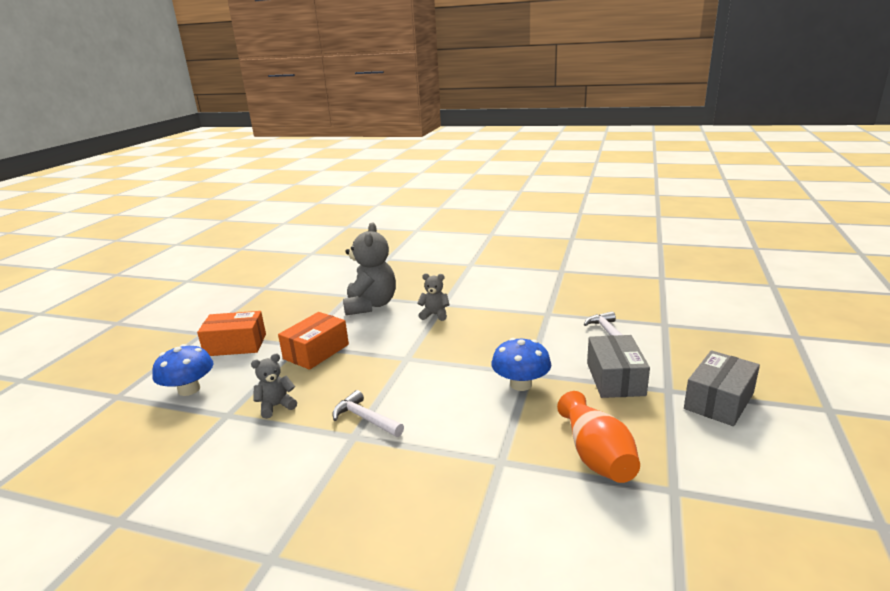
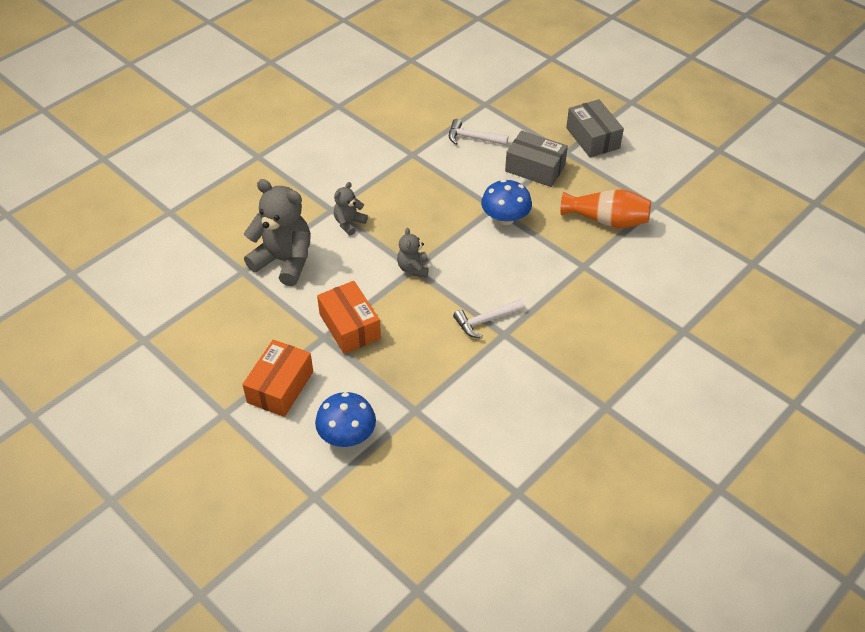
camera: 65 degrees left, 25 degrees up
(276, 406) = (426, 373): grey teddy bear -> grey teddy bear (413, 268)

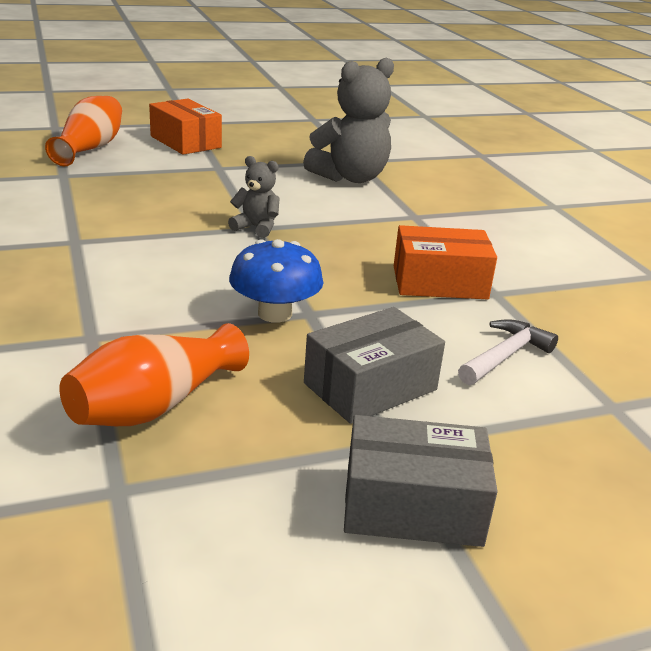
camera: 115 degrees right, 20 degrees down
(347, 435) = (90, 148): blue mushroom -> orange vase
(349, 223) = (379, 218): grey teddy bear -> none
(350, 326) = (215, 179): orange box -> orange box (439, 282)
(486, 321) = (111, 238): white hammer -> none

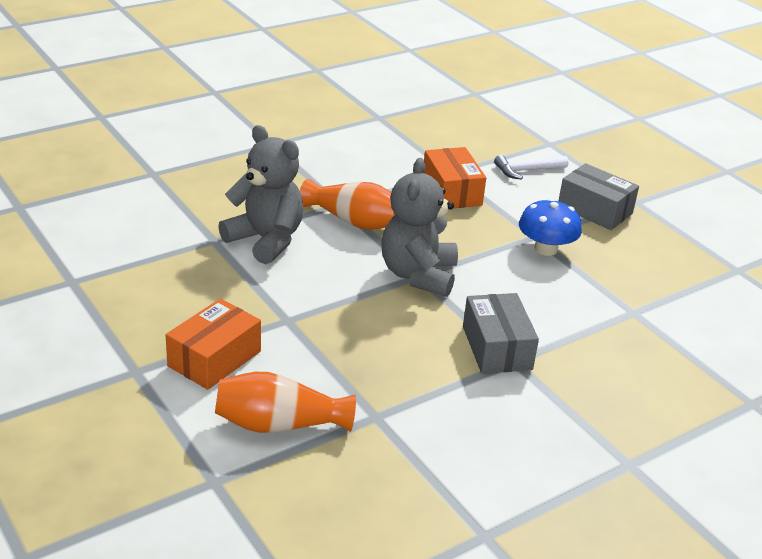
camera: 105 degrees left, 5 degrees up
(155, 405) = (673, 273): orange vase -> orange vase (354, 221)
(256, 228) = (418, 275): grey teddy bear -> grey teddy bear, size x1.97
(412, 505) = (672, 195): grey box -> grey box (496, 348)
(505, 356) = (527, 170): white hammer -> white hammer turned 45 degrees counterclockwise

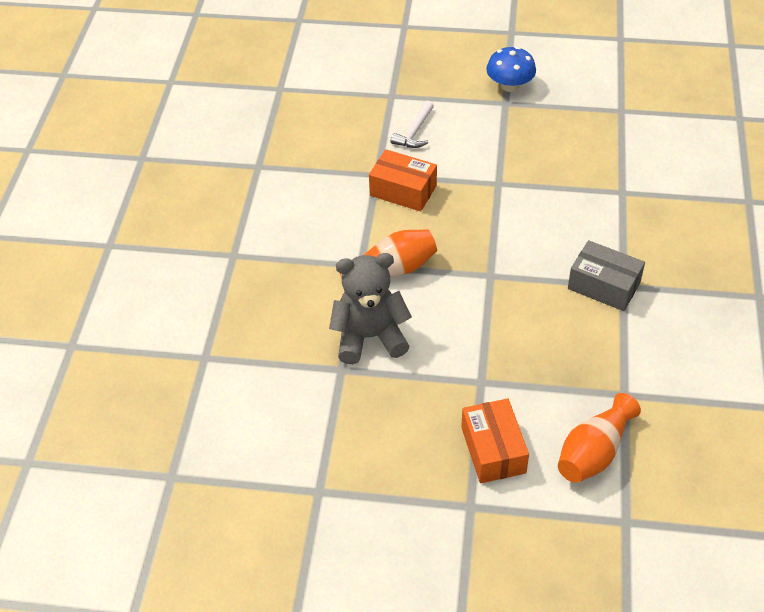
camera: 45 degrees left, 15 degrees up
(418, 275) = (490, 275): grey teddy bear -> none
(546, 249) = (518, 187): blue mushroom -> blue mushroom (509, 85)
(595, 210) = (495, 131): grey box -> none

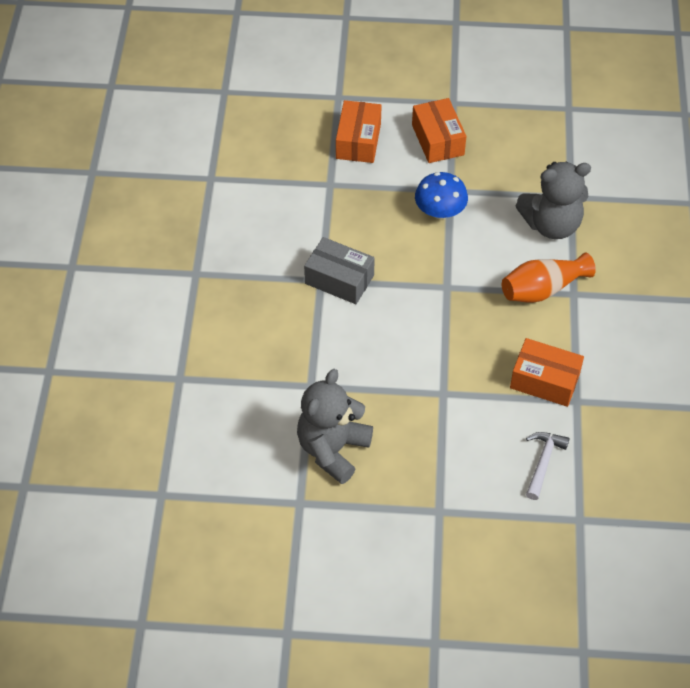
camera: 175 degrees right, 5 degrees up
(509, 85) = (434, 540): blue mushroom -> blue mushroom (440, 211)
(594, 452) = (358, 141): orange vase -> orange box
(597, 145) = (333, 449): none -> grey teddy bear

